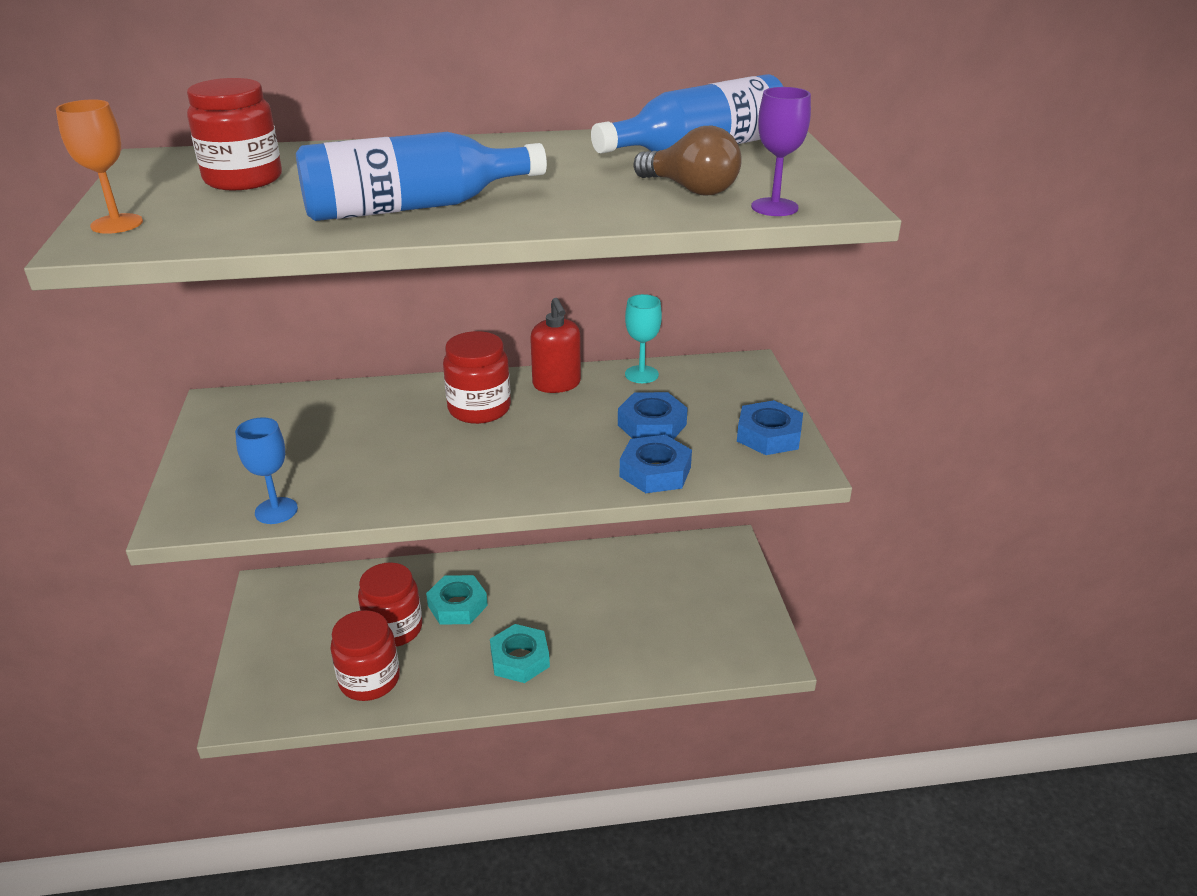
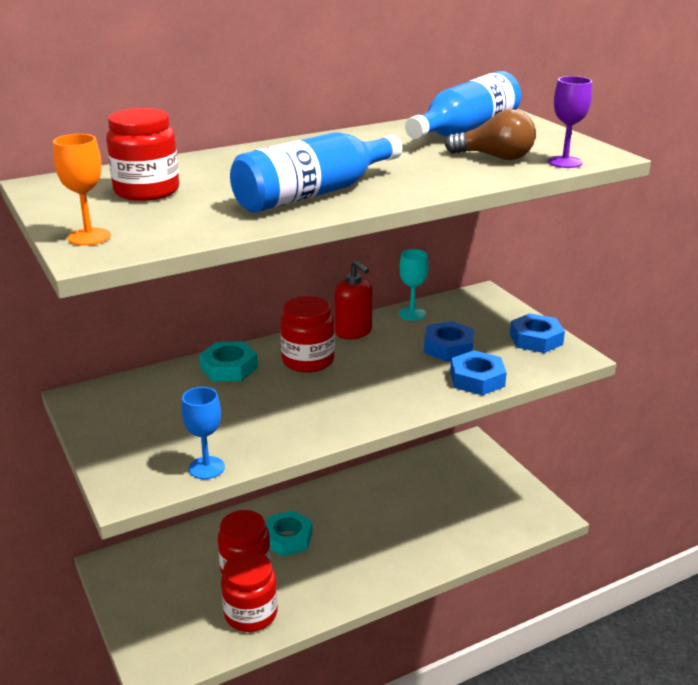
camera: 20 degrees left, 5 degrees down
(520, 659) = (364, 566): turquoise nut -> turquoise nut (229, 368)

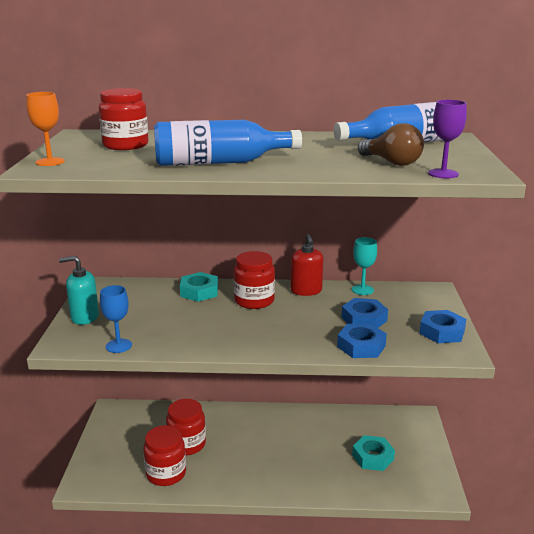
camera: 30 degrees right, 5 degrees down
(115, 446) = (84, 317): none -> turquoise soap dispenser
(288, 538) = (230, 435): turquoise nut -> turquoise nut (373, 457)

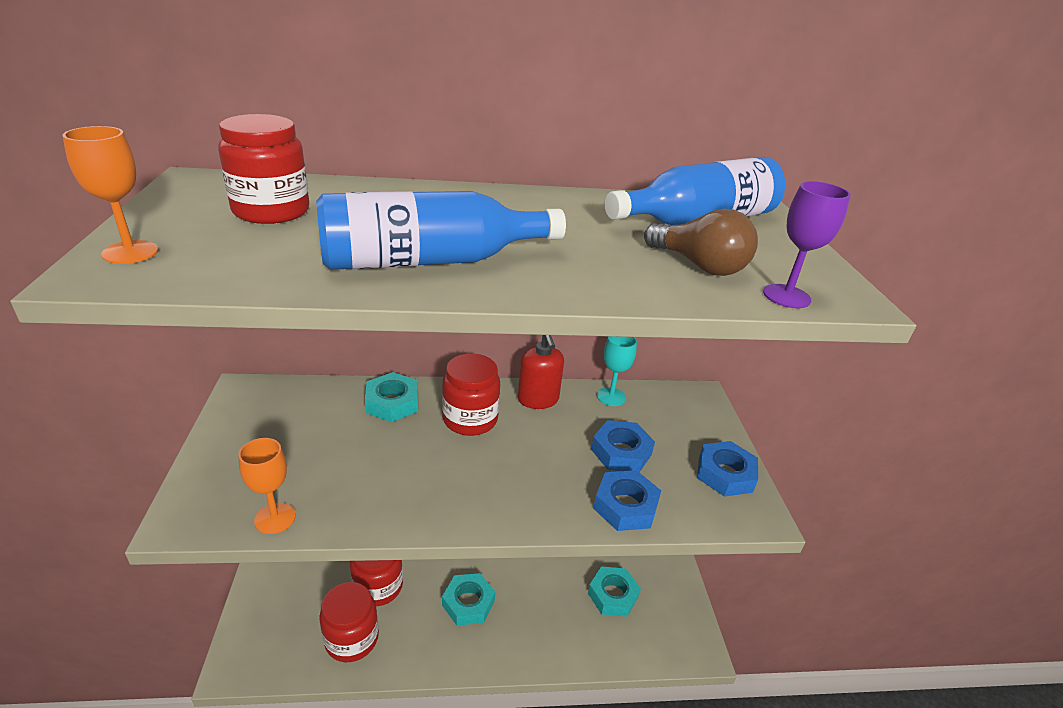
camera: 10 degrees left, 10 degrees up
(84, 317) = (223, 458): turquoise soap dispenser -> none
(118, 346) = (275, 518): blue goblet -> orange goblet
(255, 457) = (468, 603): none -> turquoise nut

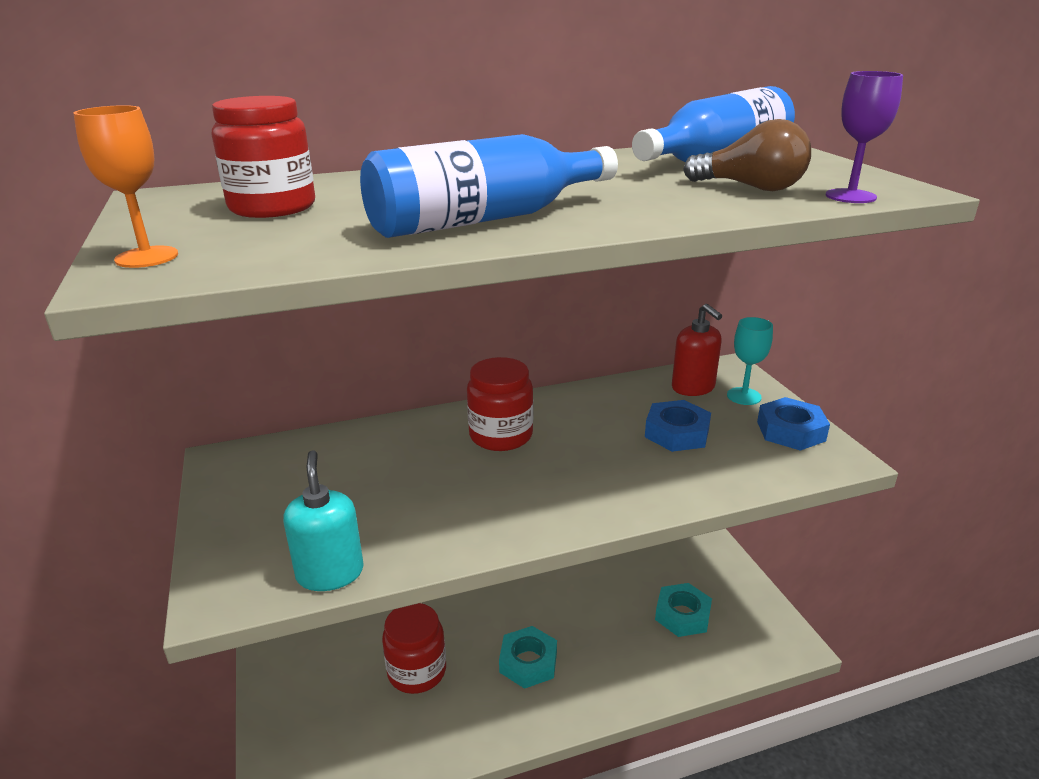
camera: 10 degrees left, 5 degrees down
(275, 518) = (330, 573): orange goblet -> turquoise soap dispenser
(352, 639) = (408, 734): red jar -> none
(392, 402) = (405, 437): turquoise nut -> none
(538, 399) = (564, 403): red soap dispenser -> red soap dispenser (693, 387)
(611, 396) = (639, 386): turquoise goblet -> turquoise goblet (744, 396)
(625, 506) = (707, 479): blue nut -> none

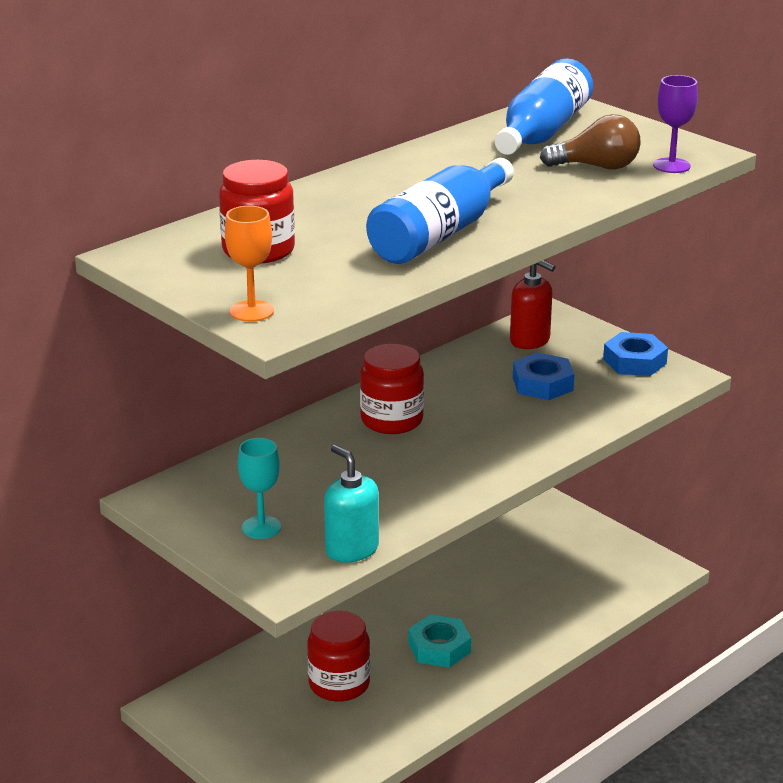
camera: 25 degrees left, 0 degrees up
(682, 615) = (557, 573): turquoise nut -> none
(744, 396) = (579, 339): turquoise goblet -> turquoise goblet (261, 527)

